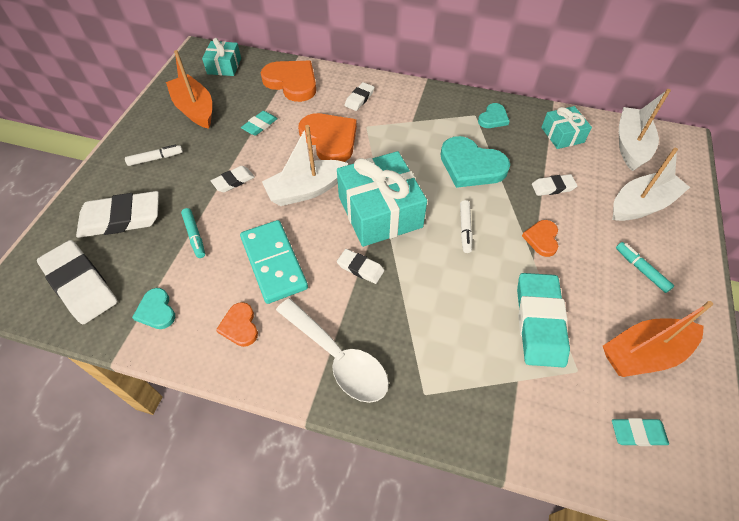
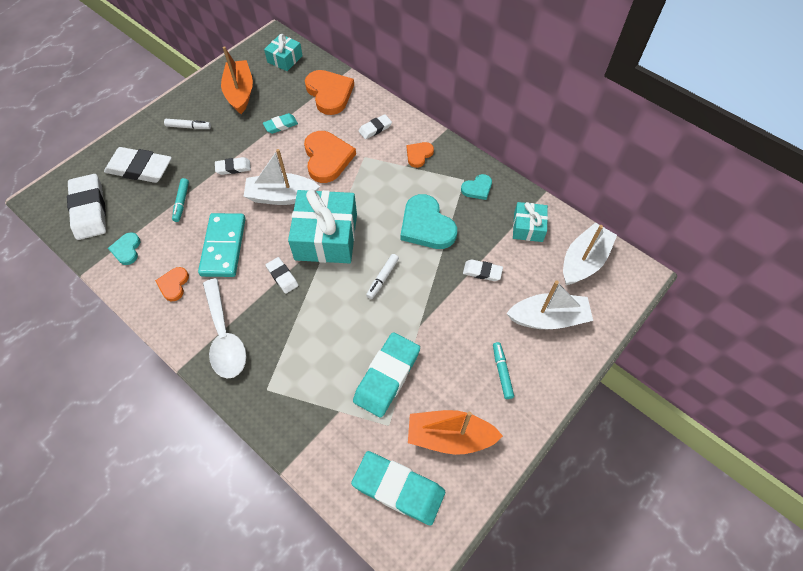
camera: 25 degrees right, 5 degrees up
(542, 239) = (439, 312): orange heart -> orange heart (419, 155)
(637, 433) = (398, 488): turquoise eraser -> turquoise eraser, size x1.94

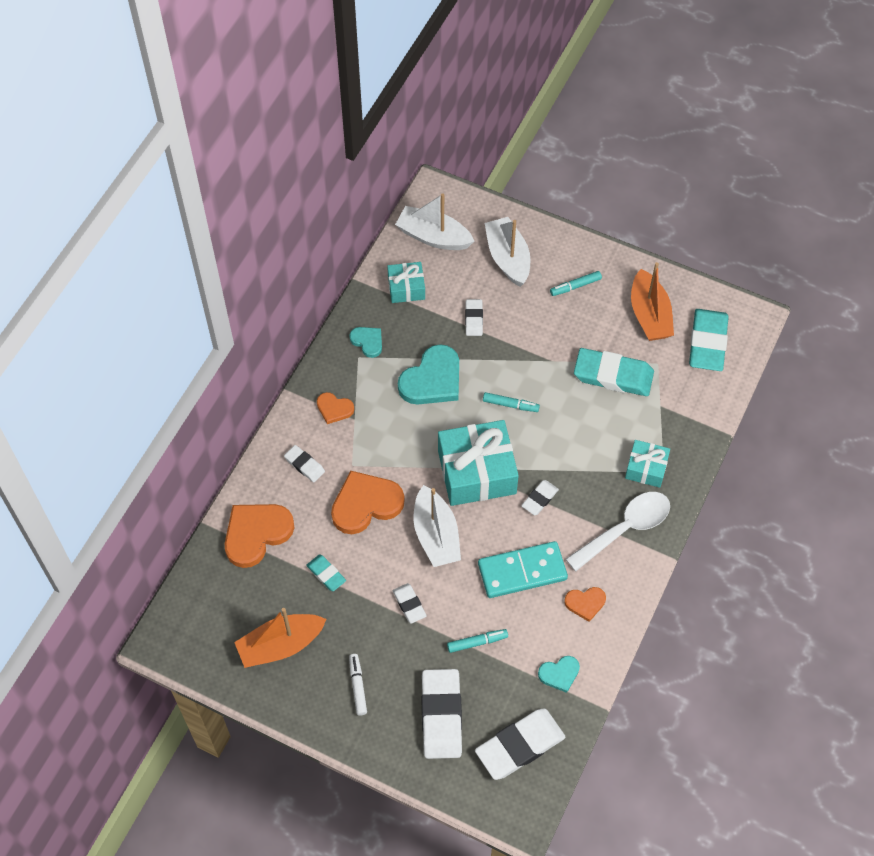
camera: 105 degrees left, 0 degrees up
(285, 59) = (202, 611): turquoise gift -> turquoise gift (646, 468)
(382, 278) = (510, 405): white marker -> turquoise marker

